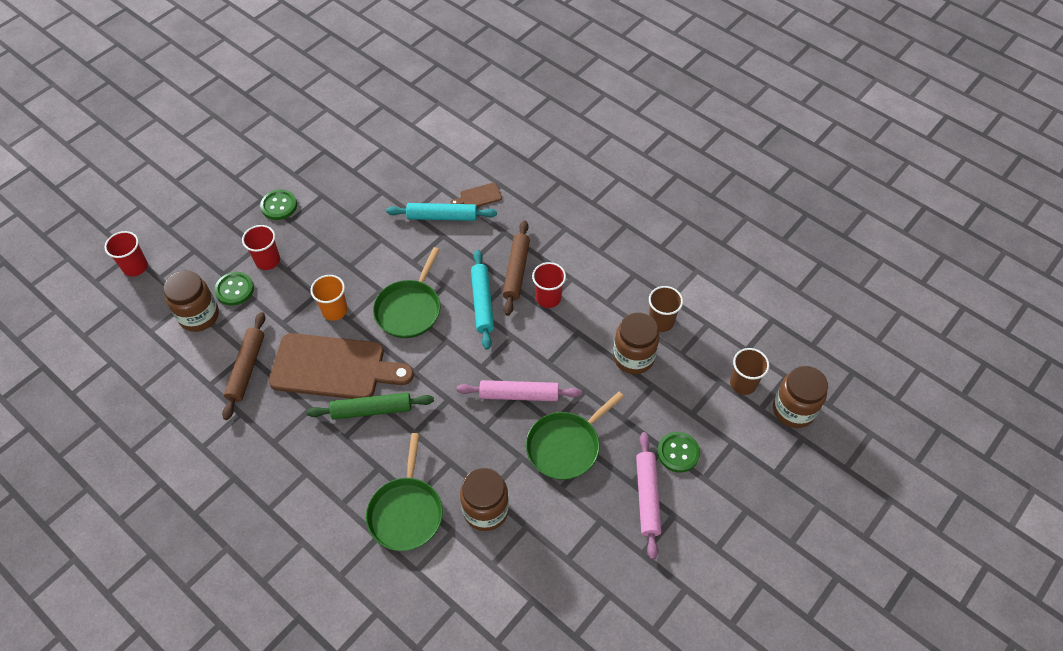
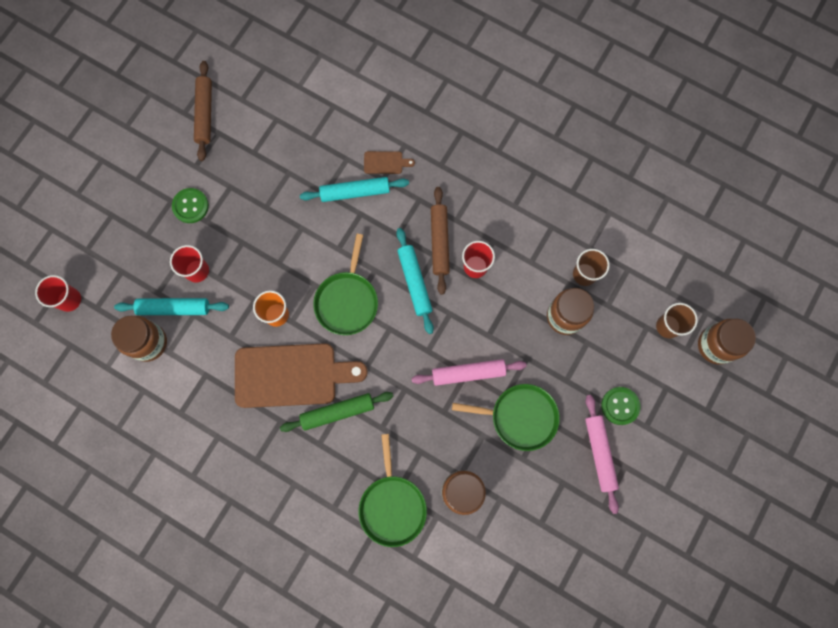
camera: 10 degrees left, 20 degrees up
(234, 289) = (174, 308): green button -> turquoise rolling pin
(247, 368) = (210, 390): brown rolling pin -> brown rolling pin (205, 114)
(478, 196) = (385, 163): brown cutting board -> brown cutting board turned 150 degrees counterclockwise
(566, 446) = (520, 417): green pan -> green pan turned 120 degrees counterclockwise

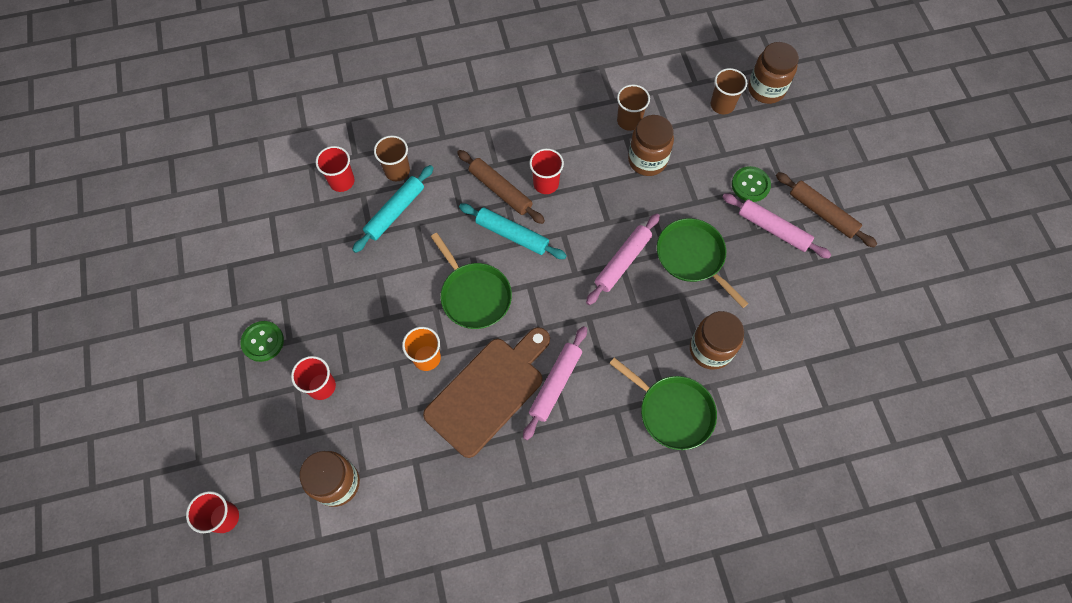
camera: 45 degrees left, 10 degrees down
(174, 308) = (331, 434): turquoise rolling pin -> none
(205, 114) = (202, 261): brown rolling pin -> brown rolling pin (822, 213)
(337, 412) = (555, 384): green rolling pin -> pink rolling pin
(342, 137) = (342, 181): none -> red cup
(385, 163) = (397, 171): brown cutting board -> brown cup
(520, 417) = (692, 257): green pan -> green pan turned 90 degrees counterclockwise

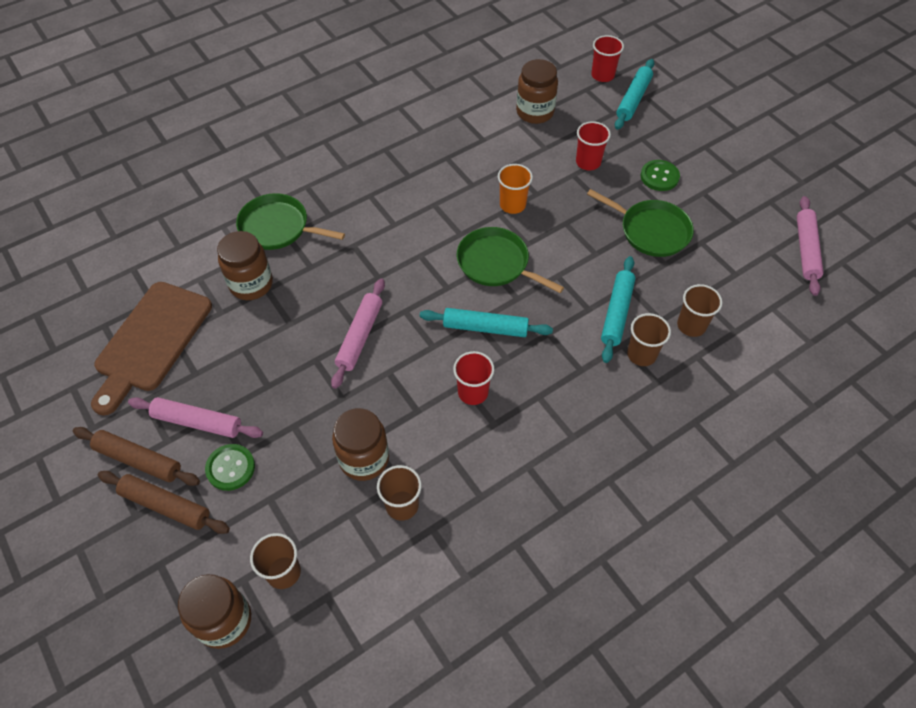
camera: 160 degrees right, 10 degrees down
(215, 462) = (633, 99): none -> turquoise rolling pin
(342, 181) = (691, 325): red cup -> brown cup
(488, 392) = (446, 196): brown cutting board -> brown cutting board (151, 341)
(500, 190) = (519, 369): brown rolling pin -> brown rolling pin (166, 505)
(555, 384) = (390, 218): pink rolling pin -> pink rolling pin (806, 250)
(692, 257) = (285, 364): green pan -> green pan (651, 231)

